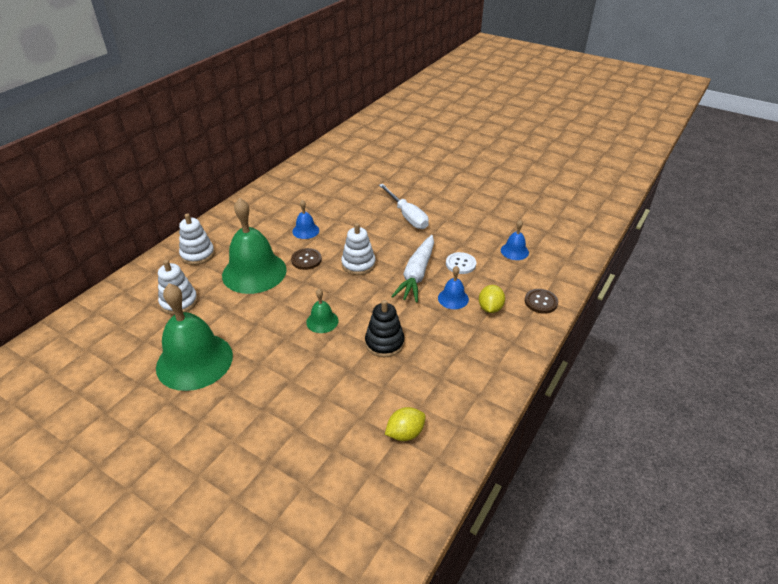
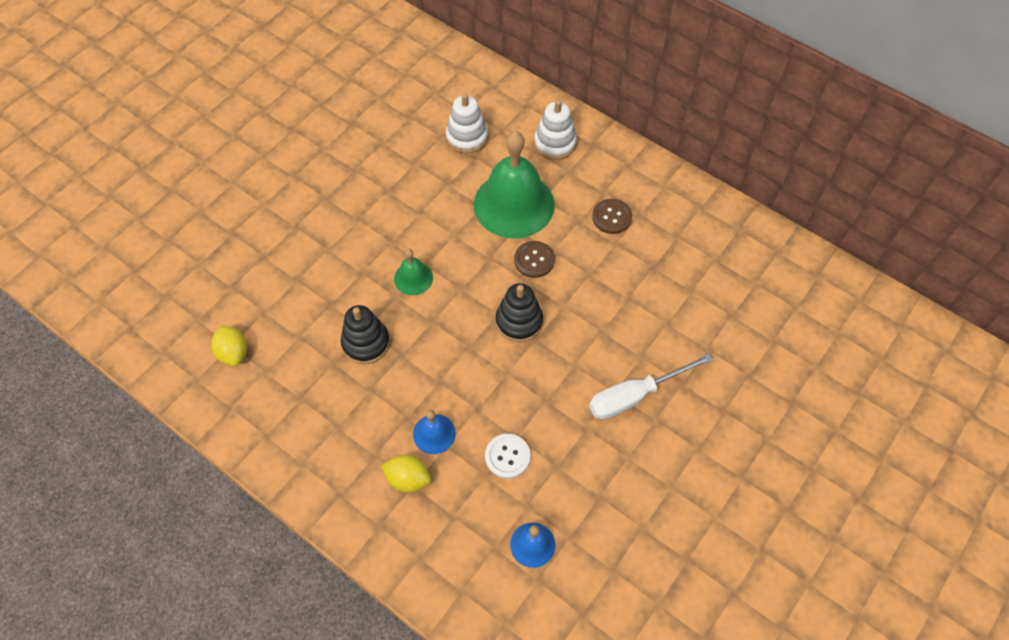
camera: 95 degrees right, 20 degrees up
(194, 361) = (372, 162): green bell -> none
(305, 231) = (601, 258): blue bell -> none
(358, 264) = (519, 321): white stacking toy -> black stacking toy
(417, 274) = (489, 393): white carrot -> none
(541, 302) = (410, 553): brown button -> brown button (611, 217)

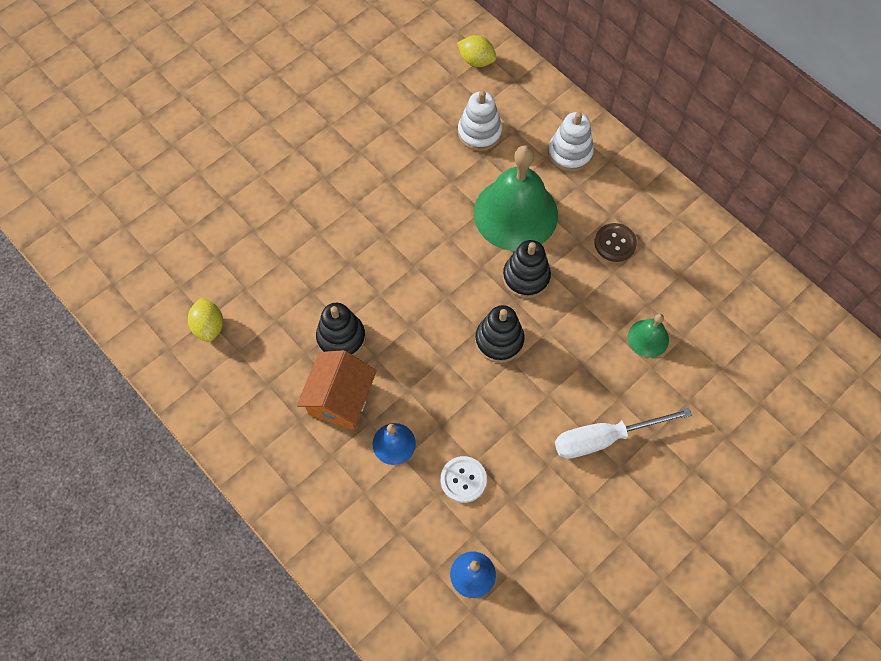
camera: 10 degrees right, 5 degrees up
(374, 400) = (340, 399): none -> orange house
(408, 479) = (360, 485): yellow lemon -> yellow lemon (476, 61)
(413, 278) = (399, 277): green bell -> green bell (648, 338)
(534, 260) = (526, 277): brown button -> black stacking toy

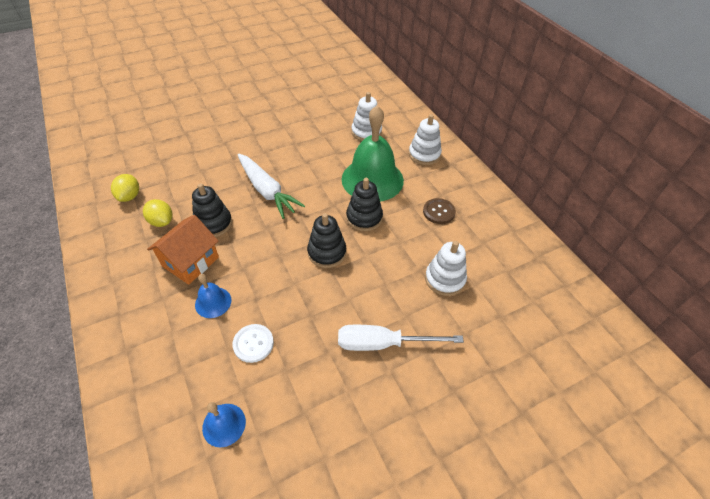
camera: 15 degrees right, 15 degrees down
(386, 269) = (267, 191): none -> white carrot
(476, 61) = (380, 97): yellow lemon -> yellow lemon (162, 221)
(648, 338) = (444, 279): green bell -> white stacking toy

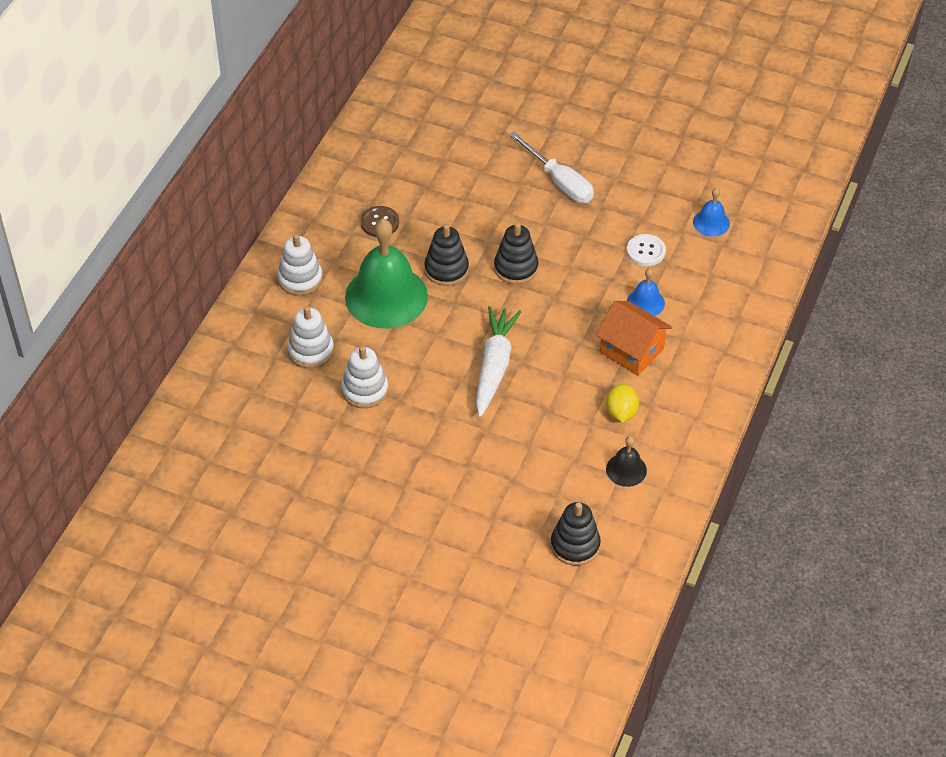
camera: 130 degrees left, 0 degrees up
(130, 196) = (626, 469): yellow lemon -> black bell
(190, 262) = (631, 350): orange house -> orange house turned 45 degrees clockwise
(213, 223) = (578, 371): black stacking toy -> black stacking toy (575, 545)
(444, 279) = (458, 179): white stacking toy -> white stacking toy (365, 390)

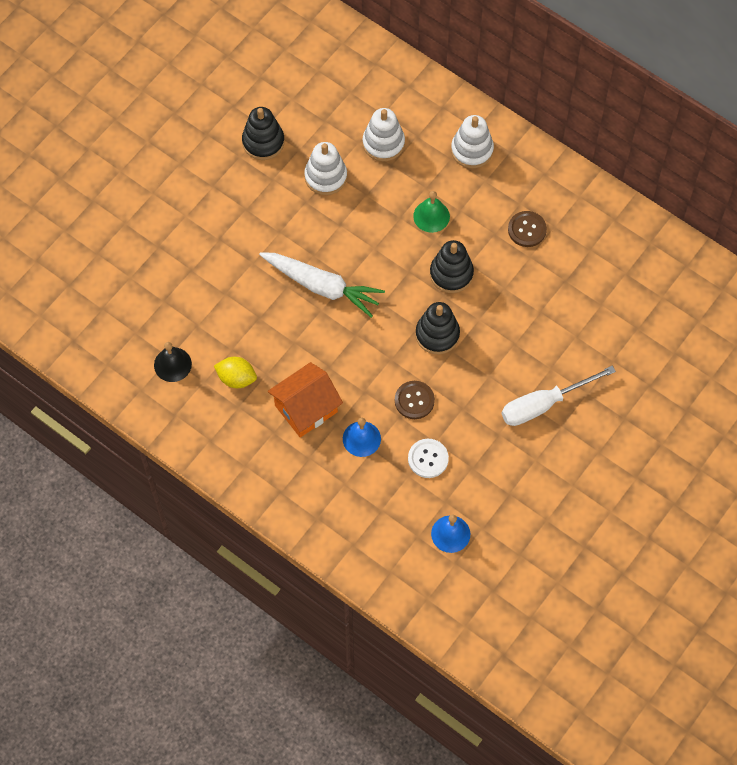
camera: 105 degrees right, 15 degrees up
(386, 296) = (431, 216): green bell -> green bell, size x0.46
(575, 545) = (108, 301): black stacking toy -> black stacking toy (263, 142)
(591, 272) = (414, 400): none -> brown button

